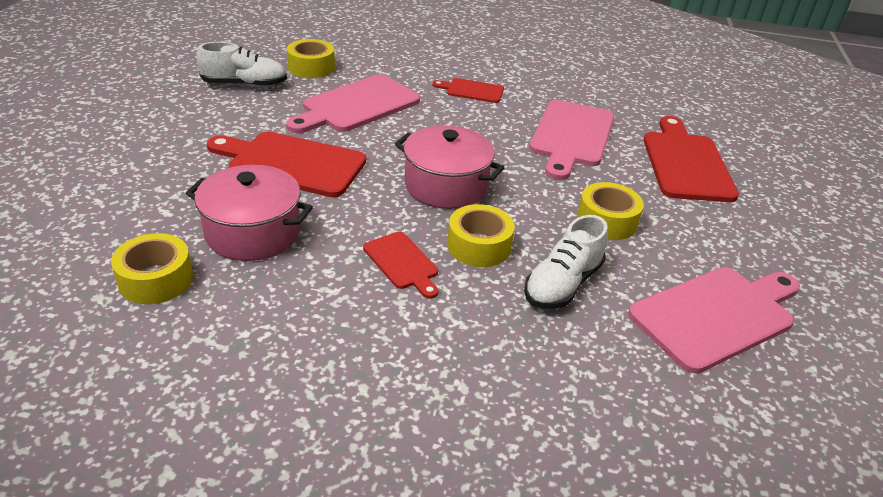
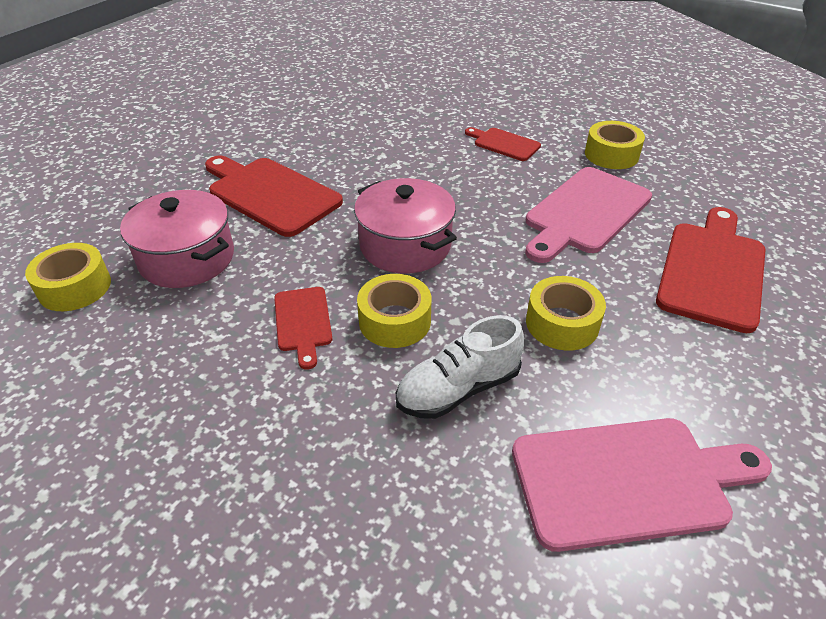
camera: 25 degrees right, 5 degrees up
(245, 84) = (283, 108): white shoe -> none
(311, 67) = (356, 99): yellow tape -> yellow tape (611, 155)
(357, 105) = (373, 143): pink cutting board -> none

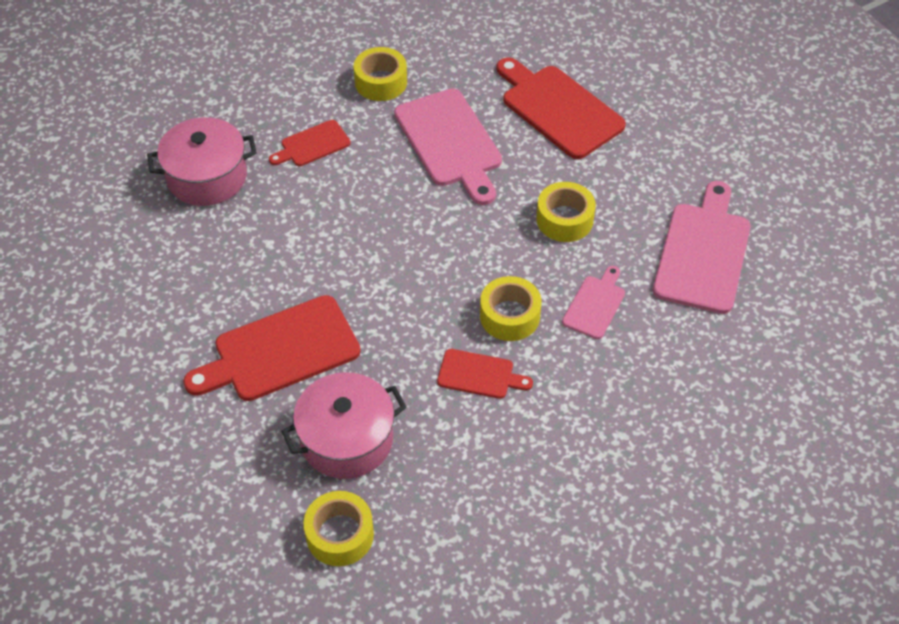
camera: 65 degrees left, 10 degrees up
(405, 245) = (422, 276): pink pot -> pink pot (207, 177)
(458, 389) = (595, 304): white shoe -> pink cutting board

